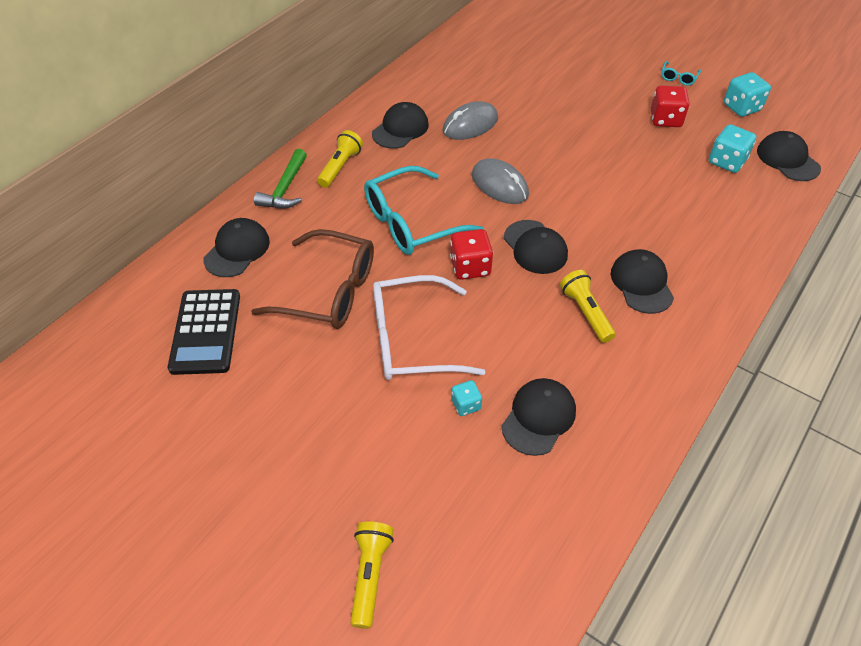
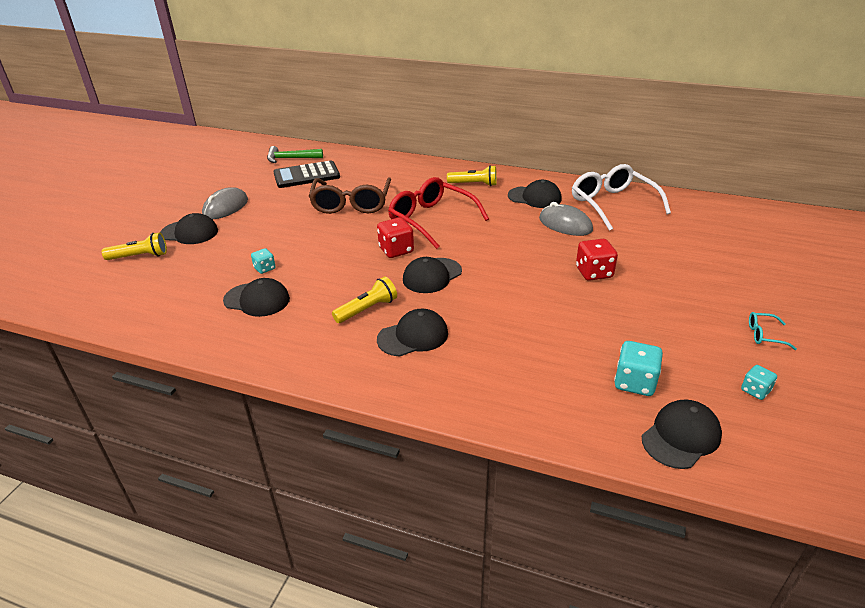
camera: 75 degrees right, 15 degrees down
(237, 250) = (375, 169): black cap -> black cap (189, 232)
(285, 188) = (439, 171): green hammer -> green hammer (291, 158)
(411, 223) = (431, 219): turquoise glasses -> red glasses
(411, 340) = (317, 239): white glasses -> white glasses (612, 204)
(499, 185) = (498, 249): grey mouse -> grey mouse (225, 207)
(665, 119) = (673, 331): red dice -> red dice (594, 273)
(741, 107) = (755, 390): turquoise dice -> turquoise dice, size x0.59

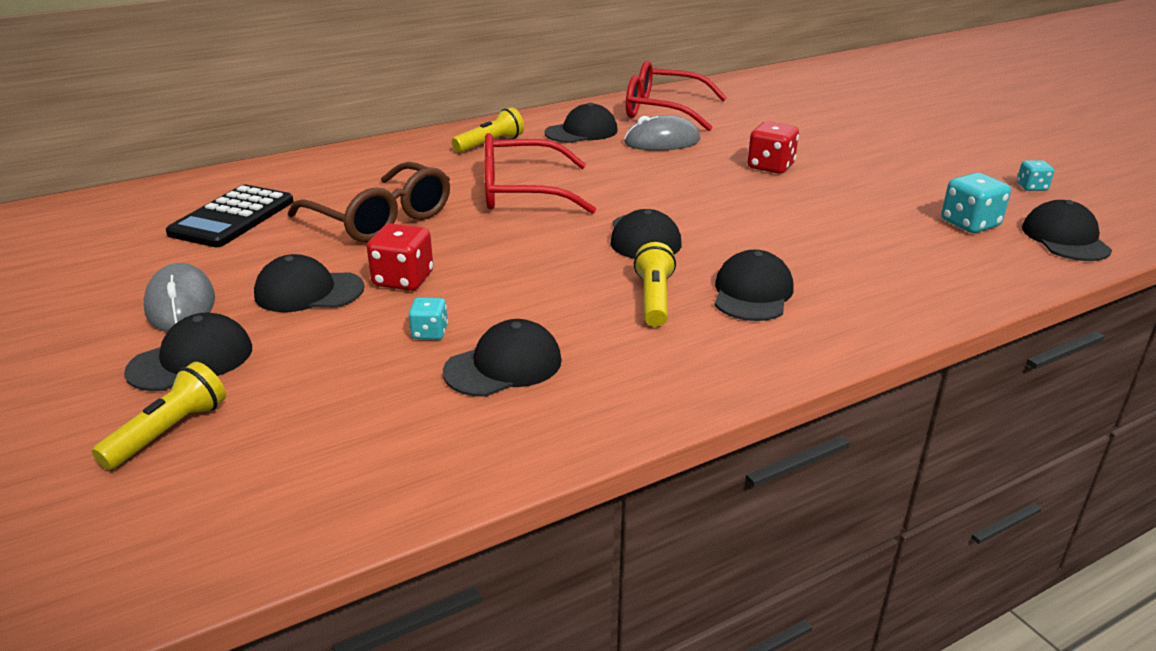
camera: 50 degrees left, 5 degrees down
(266, 225) = (308, 291): none -> black cap
(291, 158) = (152, 210): green hammer -> none
(396, 250) = (551, 235): red dice -> red dice (403, 280)
(612, 204) = (663, 111): white glasses -> red glasses
(764, 335) = (961, 152): turquoise glasses -> none

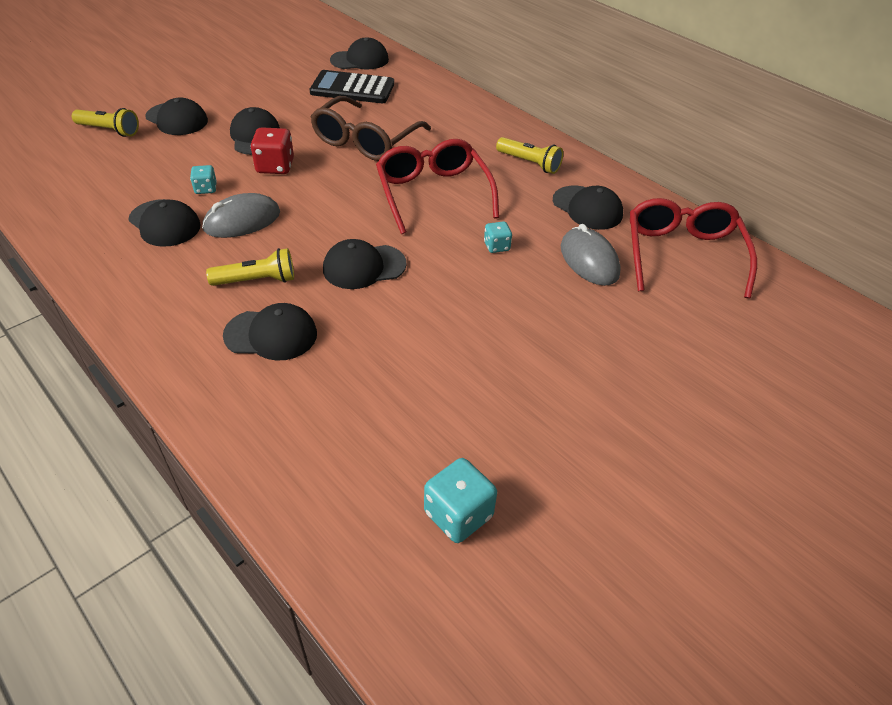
camera: 75 degrees right, 15 degrees up
(181, 305) = (236, 101): grey mouse -> grey mouse (242, 221)
(770, 166) = (558, 342): red dice -> none
(1031, 187) = (604, 607): turquoise dice -> turquoise dice (496, 246)
(1065, 238) = (441, 616): black cap -> black cap (360, 60)

